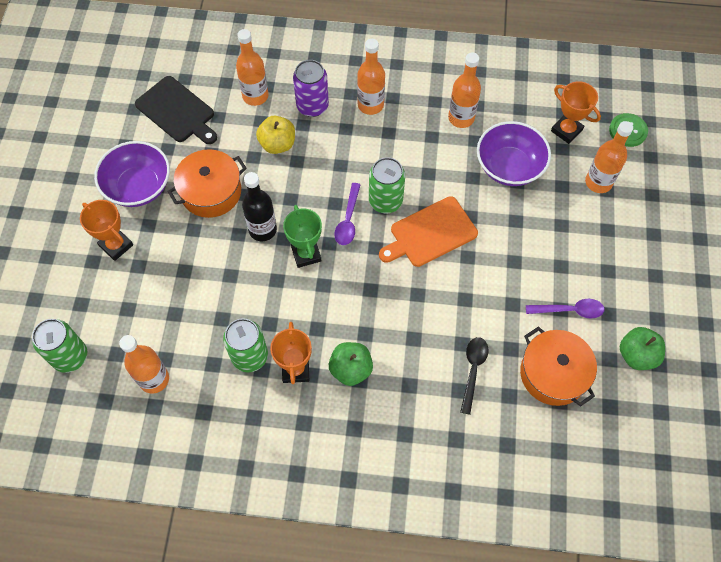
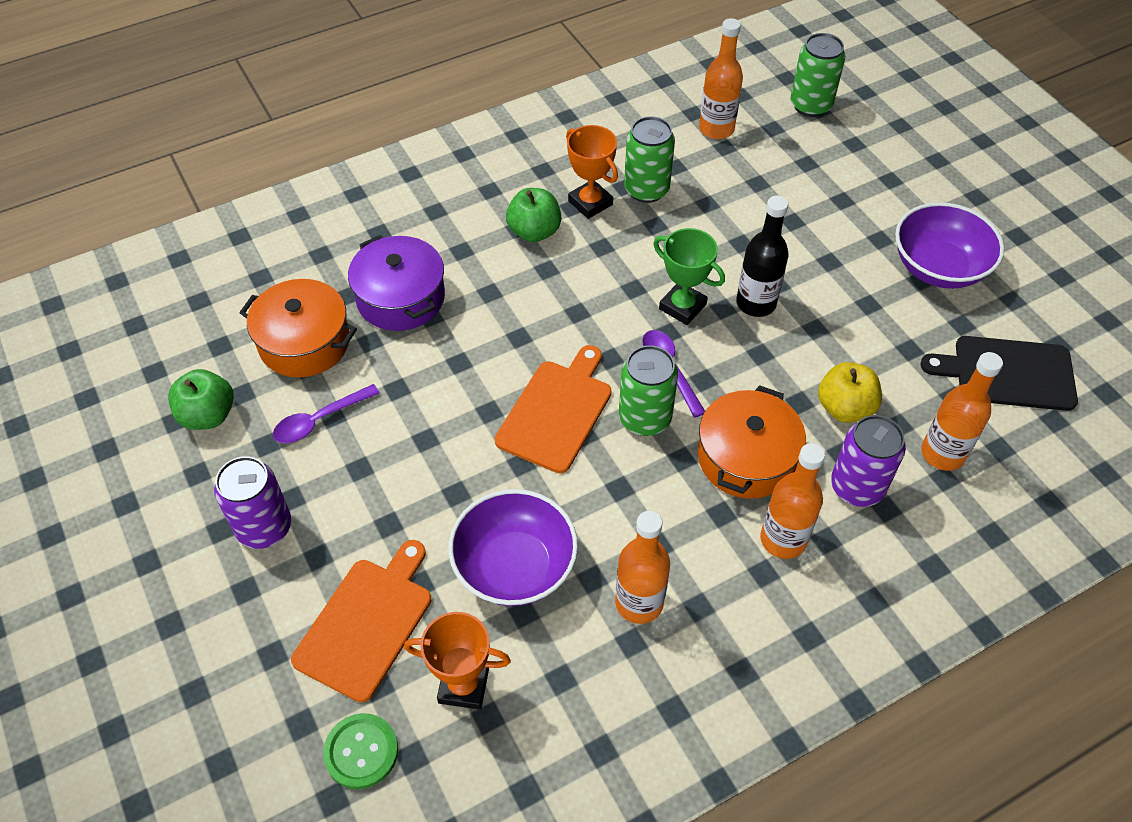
camera: 145 degrees right, 10 degrees down
(116, 245) = (887, 204): orange trophy -> none
(211, 192) = (856, 308): orange pot -> orange pot (746, 458)
(473, 370) = (400, 298): black spoon -> purple pot
(598, 182) = (366, 623): orange bottle -> orange cutting board
(630, 262) = (264, 527): none -> purple can

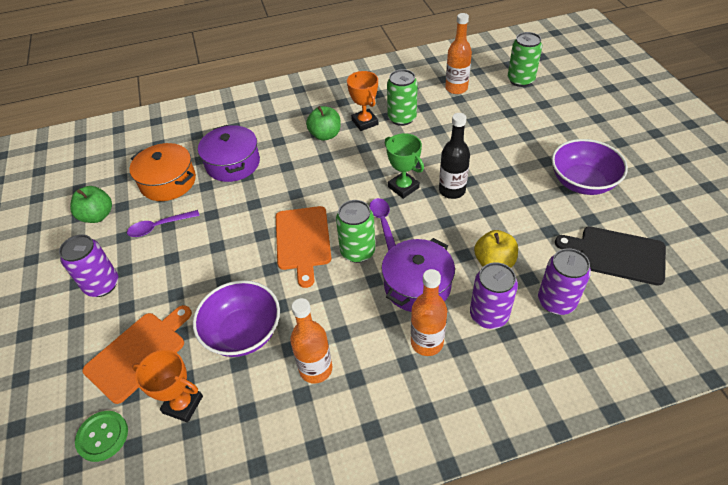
camera: 15 degrees right, 5 degrees down
(556, 412) = (303, 240): orange cutting board -> orange cutting board turned 135 degrees clockwise
(746, 458) = (417, 285): orange pot -> purple pot
(942, 453) = (556, 301): orange bottle -> purple can

